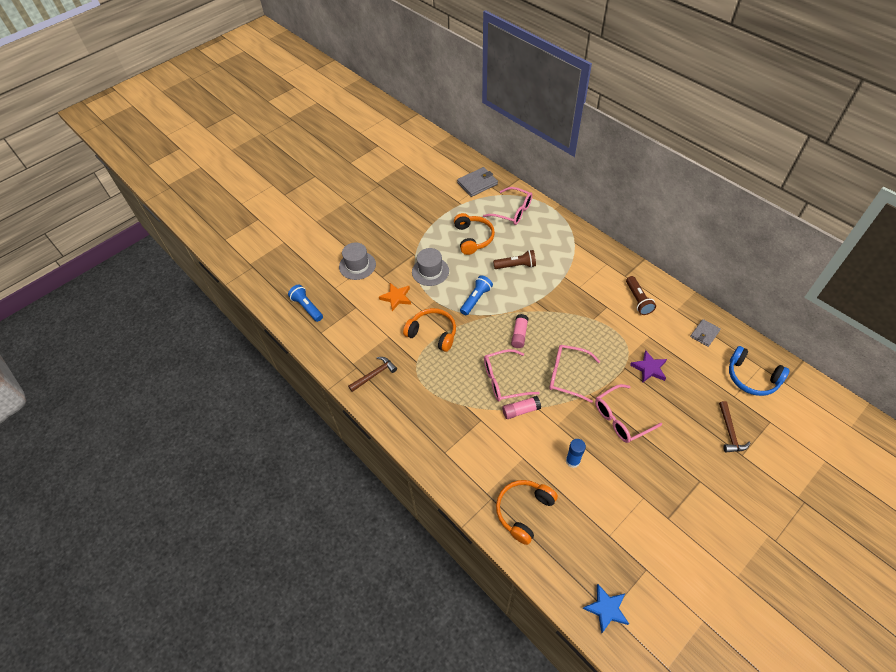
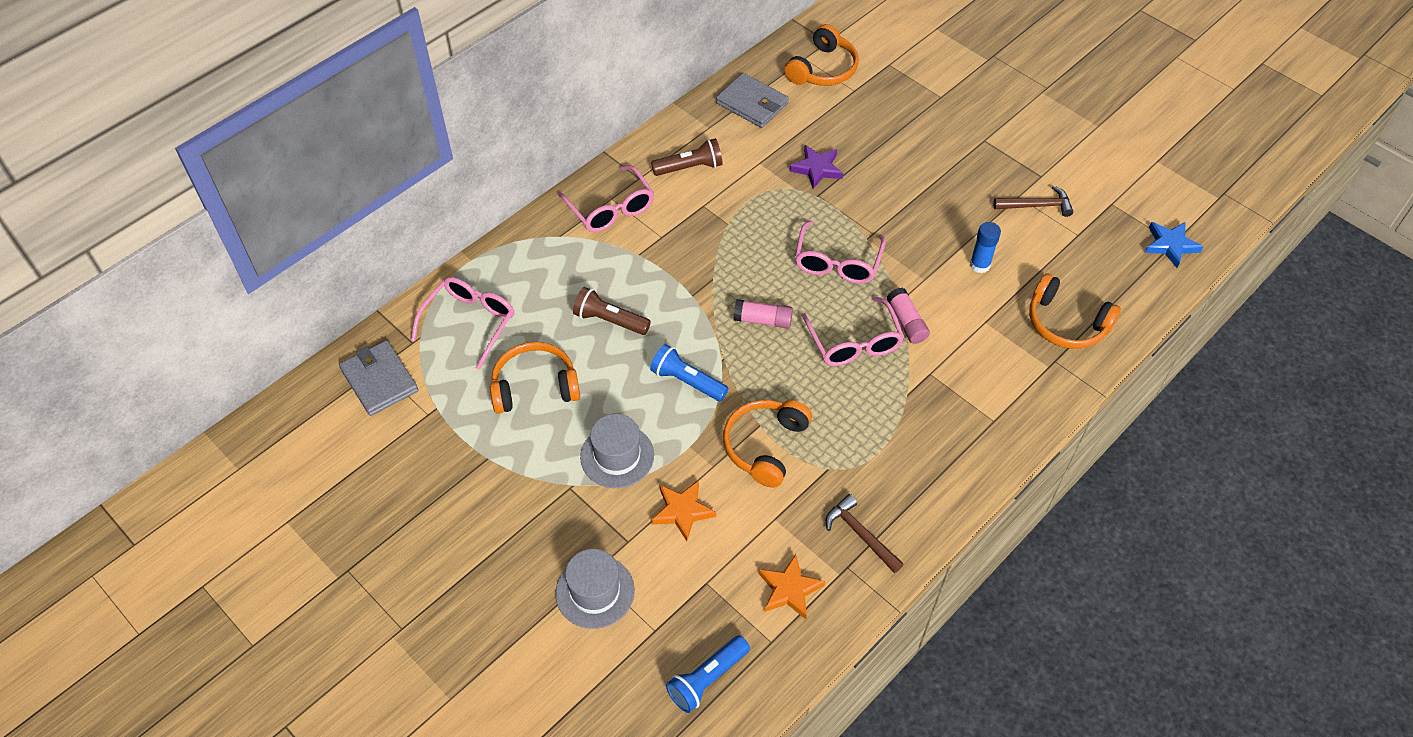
camera: 95 degrees left, 0 degrees up
(347, 341) = (789, 589): none -> orange star
(516, 265) = (609, 320): brown flashlight -> brown flashlight turned 60 degrees counterclockwise
(621, 419) = (904, 207): pink glasses -> pink glasses (611, 209)
(704, 334) = (752, 103): grey wallet -> grey wallet, size x1.57
(730, 432) = (909, 102): brown hammer -> brown hammer (1036, 206)
(752, 377) = (823, 69): blue headphones -> orange headphones

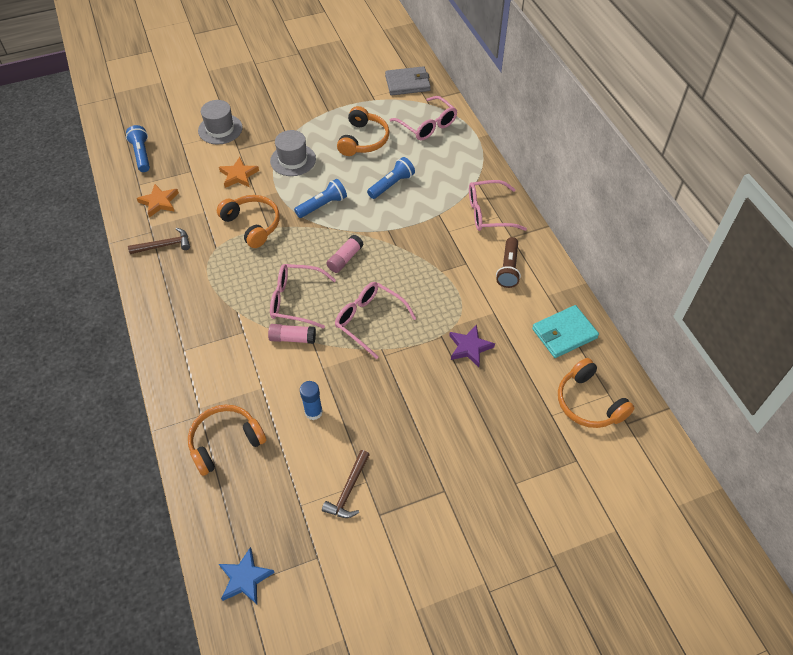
camera: 115 degrees right, 0 degrees up
(609, 320) = (391, 184): brown flashlight -> blue flashlight
(752, 103) = (564, 333): grey wallet -> turquoise wallet

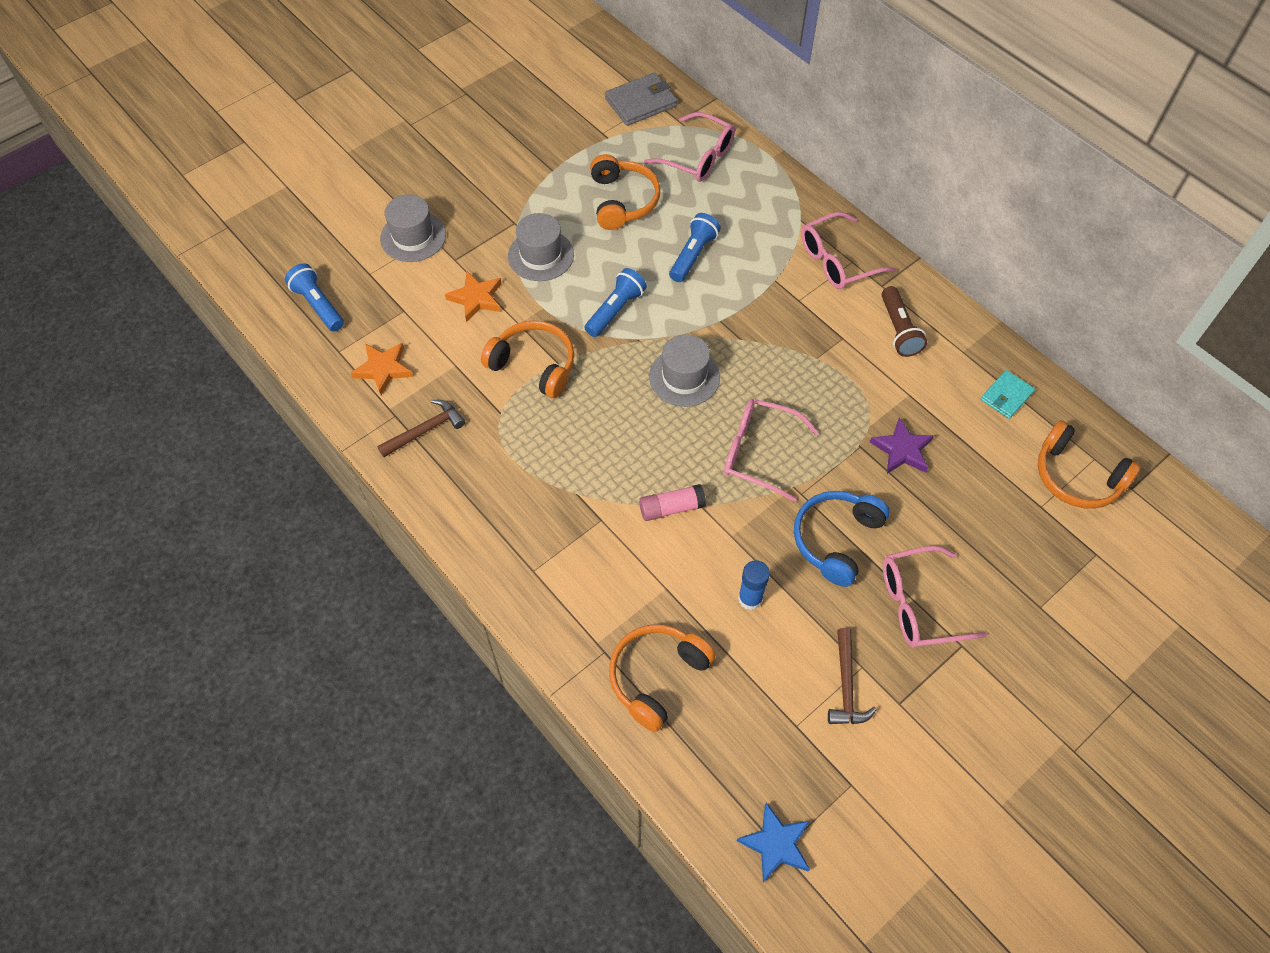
camera: 20 degrees left, 5 degrees up
(295, 300) = (648, 454): pink glasses -> pink glasses (918, 605)
(345, 259) = (684, 377): pink glue stick -> grey hat
(392, 392) = (836, 539): none -> blue headphones
(564, 333) = (1006, 396): turquoise wallet -> turquoise wallet, size x0.64

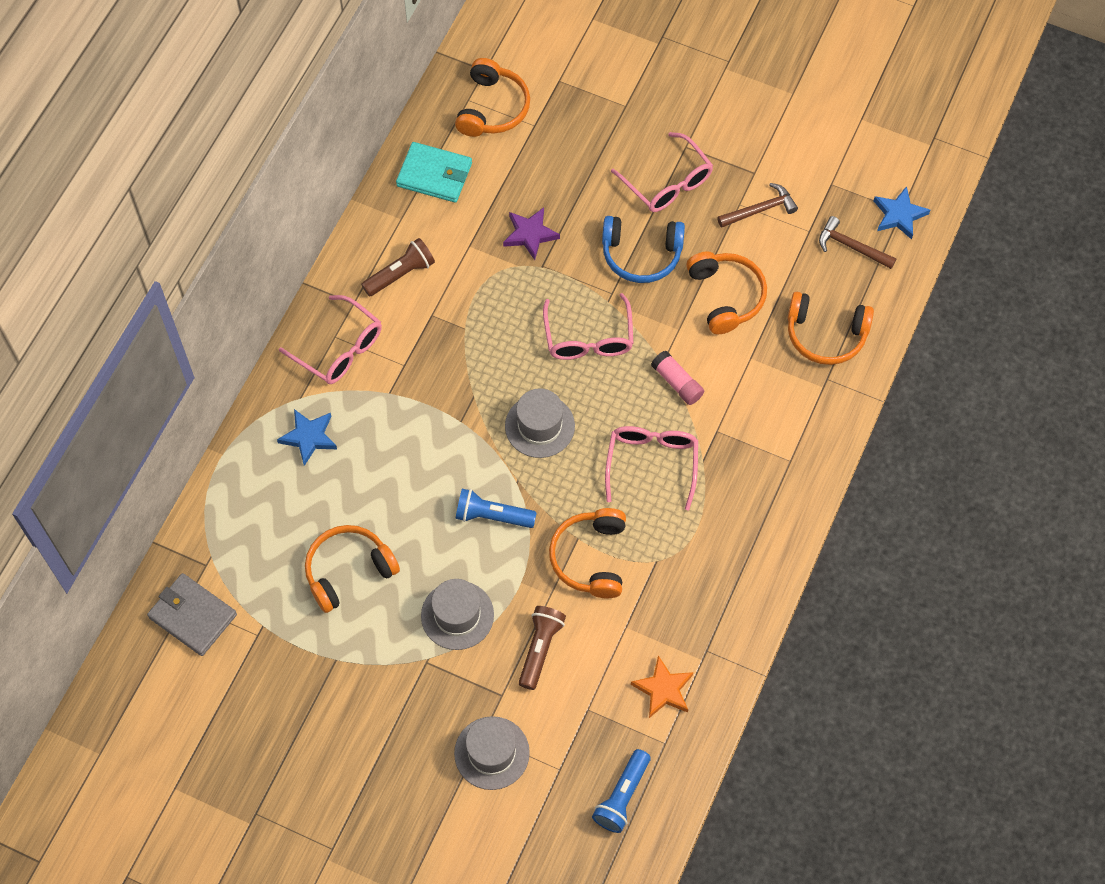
camera: 115 degrees left, 5 degrees up
(425, 430) = (707, 615): brown hammer -> brown hammer (851, 247)
(476, 298) = (540, 649): orange star -> brown flashlight
(693, 255) = (391, 476): blue flashlight -> none
(698, 157) = (253, 524): pink glasses -> pink glasses (652, 463)
(750, 598) = (726, 296): blue glue stick -> orange headphones
(759, 214) = (309, 437): none -> blue star
(1006, 396) = (434, 174): turquoise wallet -> turquoise wallet, size x1.57

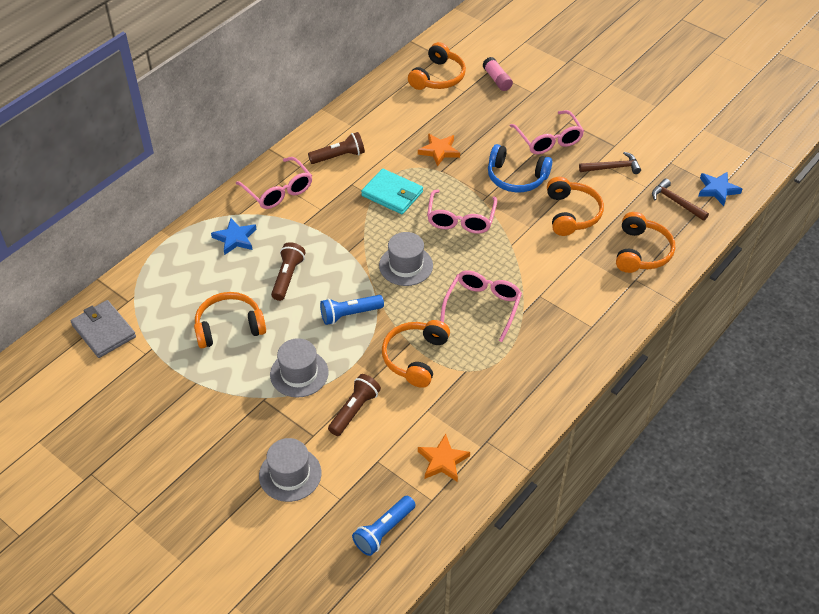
camera: 15 degrees right, 15 degrees down
(396, 479) = (287, 277): none -> brown flashlight
(434, 174) = (384, 106): turquoise wallet -> turquoise wallet (392, 194)
(492, 516) = (349, 315): blue flashlight -> blue flashlight turned 45 degrees counterclockwise
(530, 234) = (439, 151): purple star -> orange star
(677, 383) = (518, 259): pink glue stick -> pink glue stick (497, 79)
(825, 335) = (641, 252): orange headphones -> orange headphones turned 105 degrees counterclockwise

